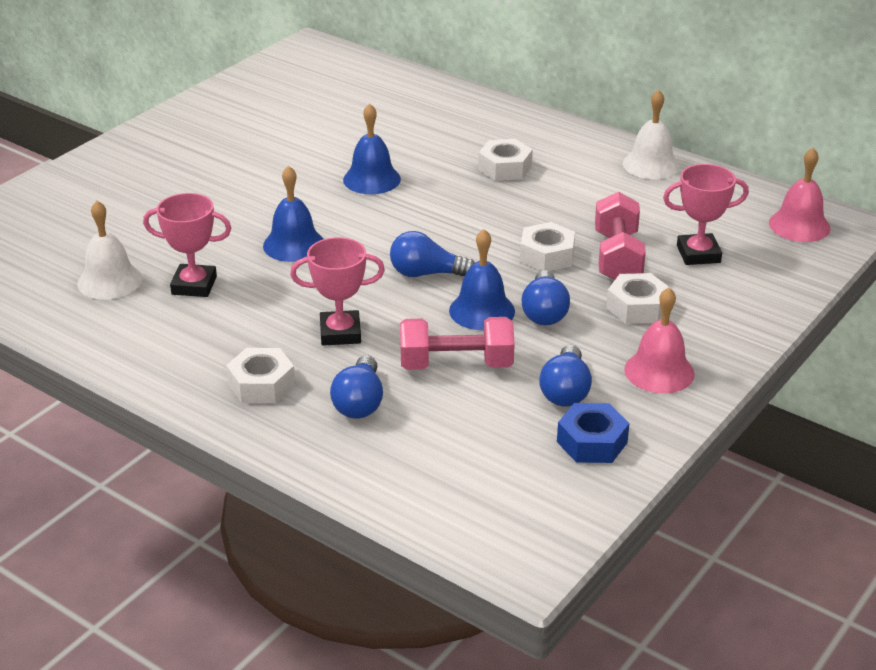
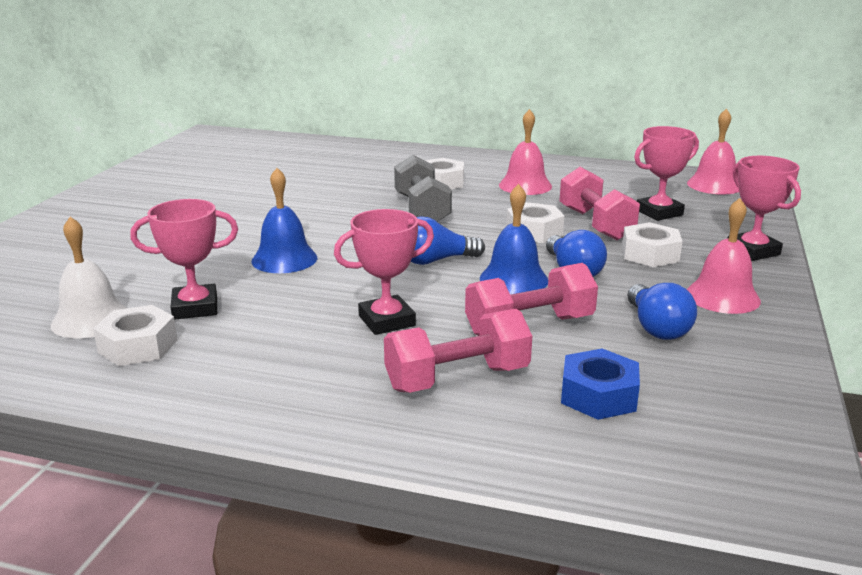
camera: 20 degrees left, 10 degrees down
(261, 384) = (332, 383): white nut -> white nut (138, 346)
(359, 402) = (457, 379): blue light bulb -> pink dumbbell
(372, 179) = (327, 204): blue bell -> none
(458, 205) = (421, 210): none -> grey dumbbell
(589, 188) = (525, 185): none -> pink bell
(592, 442) = (728, 366): blue nut -> blue nut (598, 395)
(651, 164) = (559, 166): white bell -> none
(745, 324) = (752, 251): none -> pink trophy

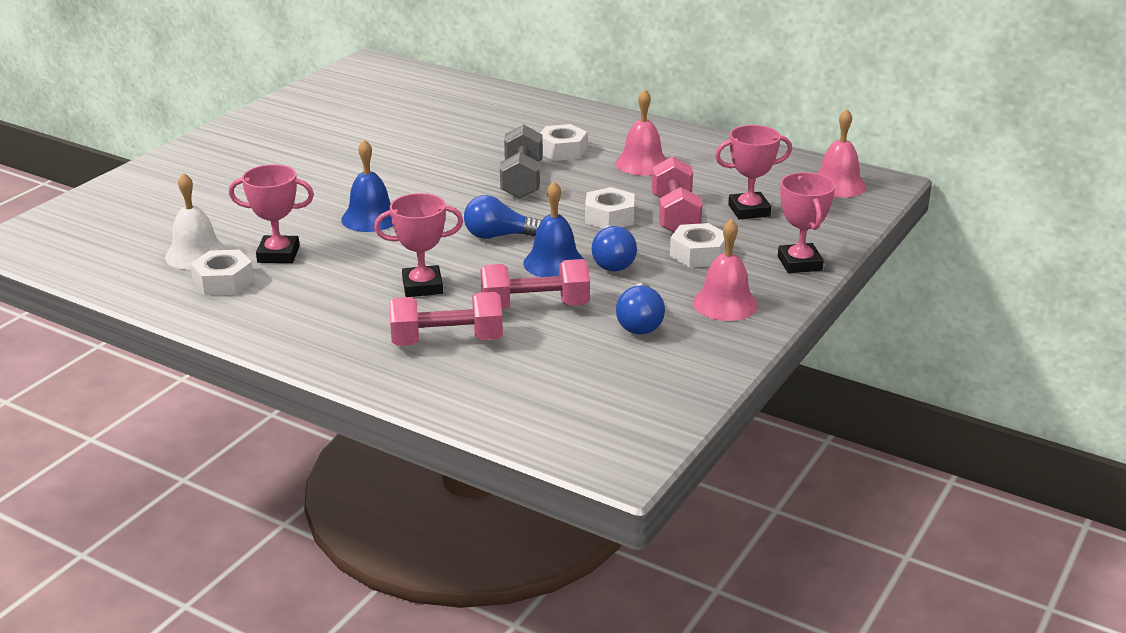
camera: 15 degrees right, 5 degrees up
(598, 395) = (545, 369): blue nut -> none

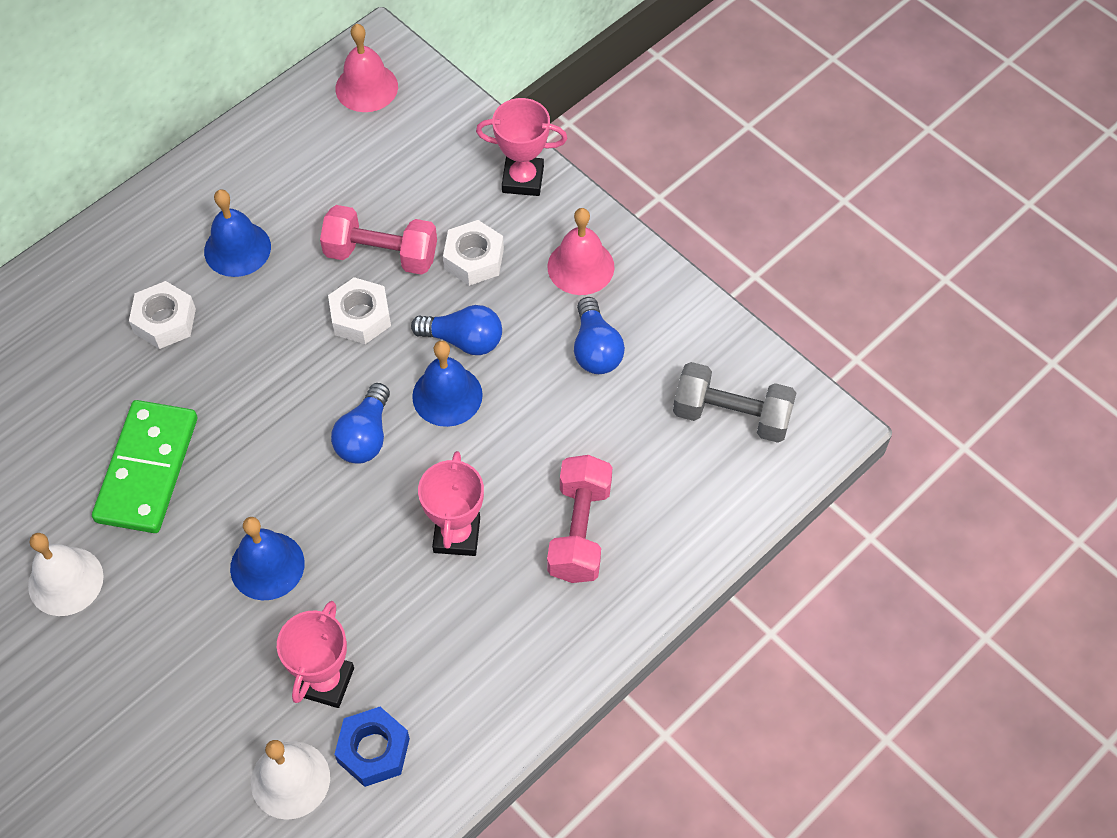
camera: 75 degrees left, 30 degrees up
(223, 281) = (373, 750): white nut -> blue nut
(338, 156) = (65, 581): none -> white bell
(435, 165) = (147, 469): none -> green domino
(522, 181) = (231, 383): grey dumbbell -> grey dumbbell (731, 415)
(535, 307) = (535, 434): pink dumbbell -> none
(640, 323) = (595, 349): blue light bulb -> blue light bulb turned 60 degrees clockwise
(642, 163) = (237, 249): pink bell -> blue bell
(749, 210) = (395, 184): pink trophy -> none

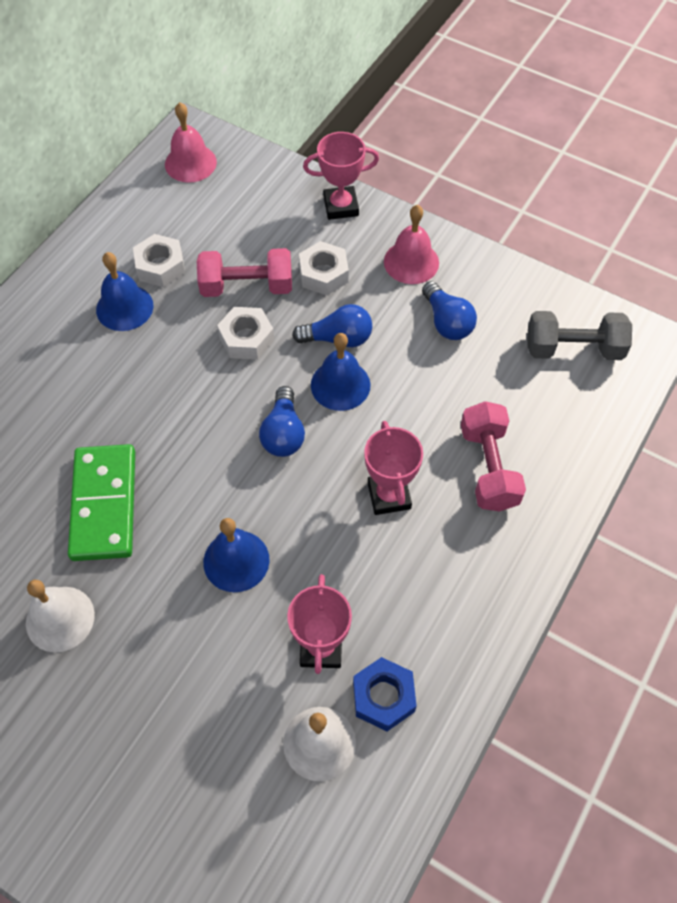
camera: 15 degrees left, 0 degrees up
(165, 321) = (80, 378): white nut -> white nut (160, 266)

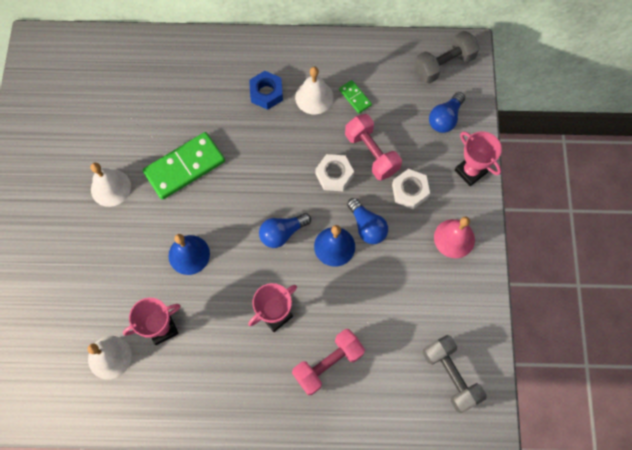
camera: 60 degrees right, 10 degrees up
(124, 307) = (314, 97): blue bell -> white bell
(160, 266) = (355, 97): white nut -> green domino
(190, 163) = (444, 65): pink bell -> grey dumbbell
(383, 697) = (151, 377): blue nut -> blue nut (266, 93)
(447, 322) = (421, 285): blue light bulb -> blue light bulb (445, 118)

